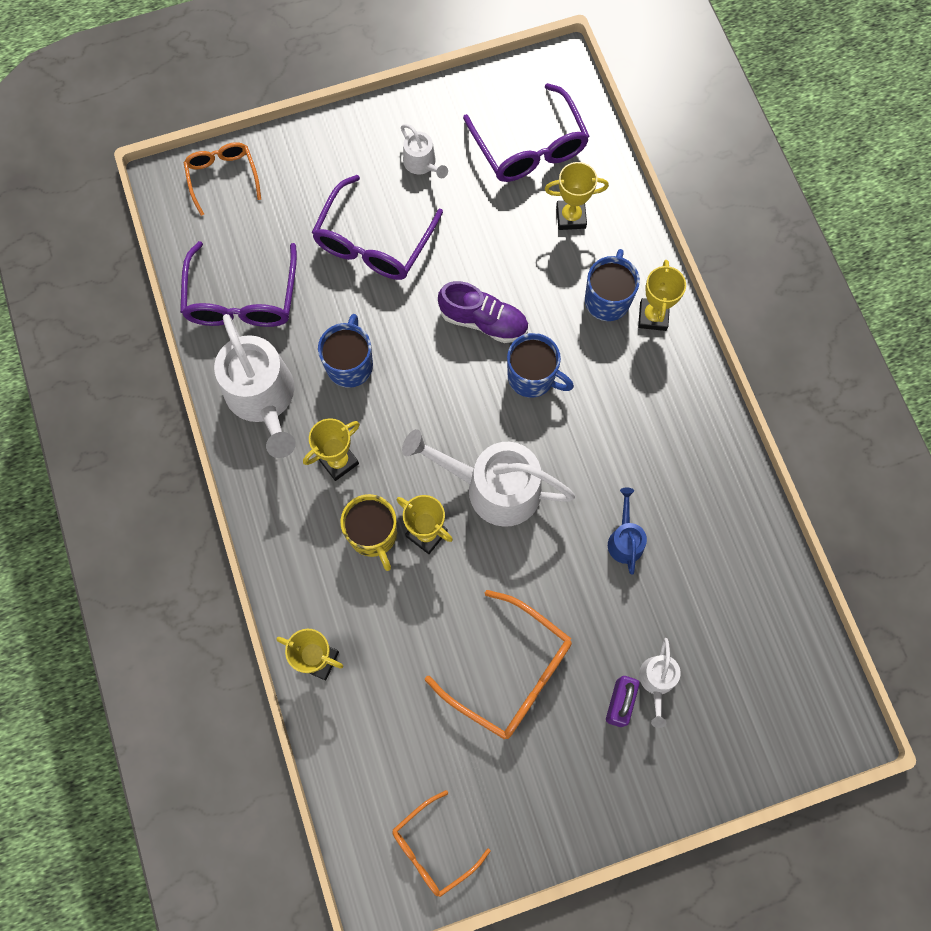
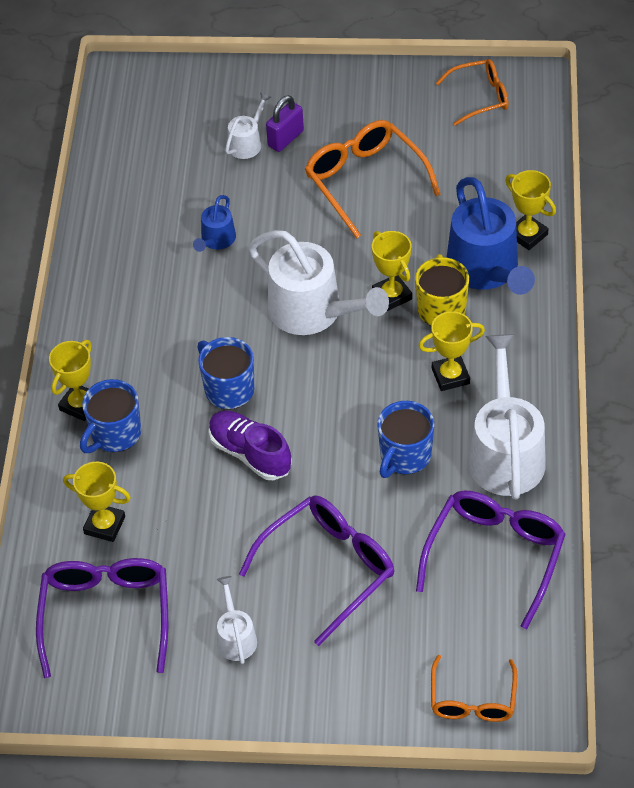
camera: 155 degrees left, 20 degrees down
(345, 598) = (486, 270): none -> blue watering can

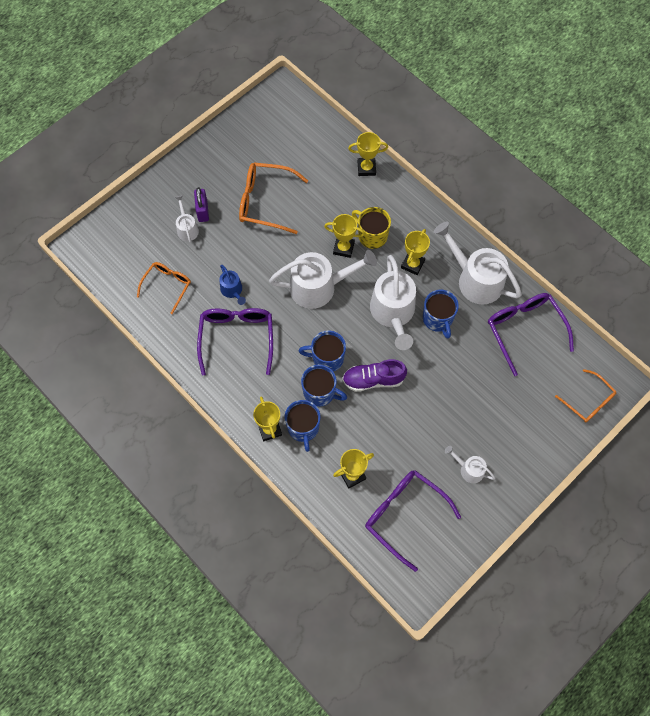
camera: 50 degrees left, 15 degrees up
(177, 416) = (320, 392): none -> blue mug
(328, 568) = (468, 400): purple glasses -> purple glasses (237, 338)
(361, 406) = (393, 313): none -> white watering can
(480, 97) = (267, 116): orange glasses -> orange glasses (167, 286)
(486, 270) = (369, 200): blue watering can -> none

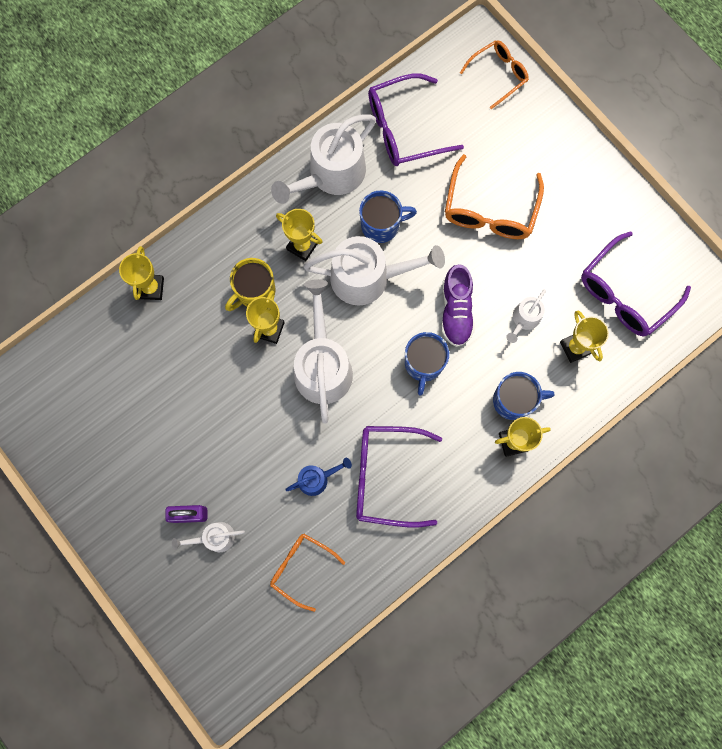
camera: 85 degrees left, 10 degrees up
(265, 202) = (186, 427): orange glasses -> orange glasses (490, 210)
(320, 392) = (468, 376): blue mug -> none
(469, 469) = (573, 215): white watering can -> white watering can (524, 319)

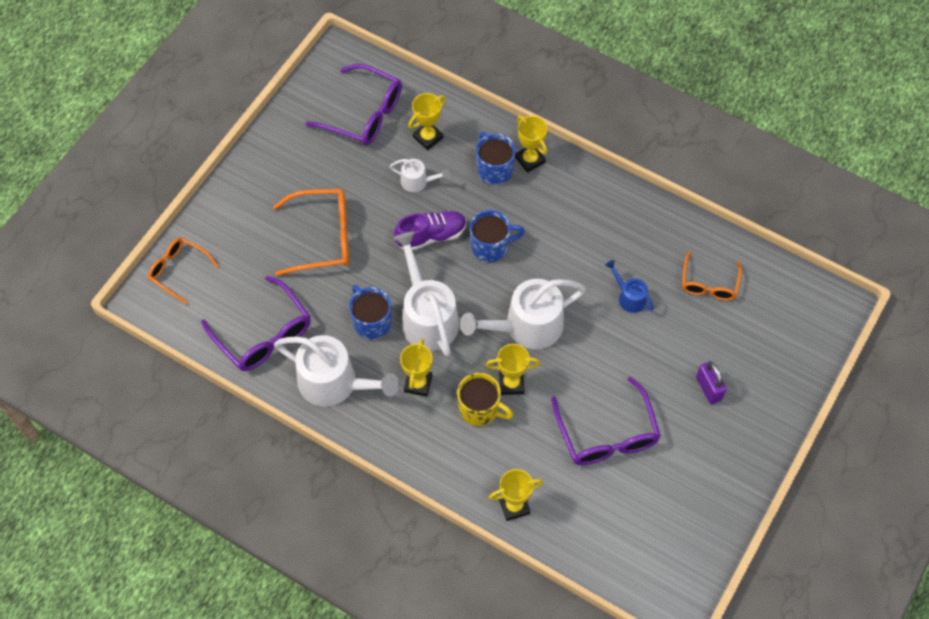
camera: 110 degrees left, 15 degrees down
(215, 538) = (718, 360): white watering can -> none
(386, 476) = (602, 244): purple glasses -> purple glasses (607, 434)

